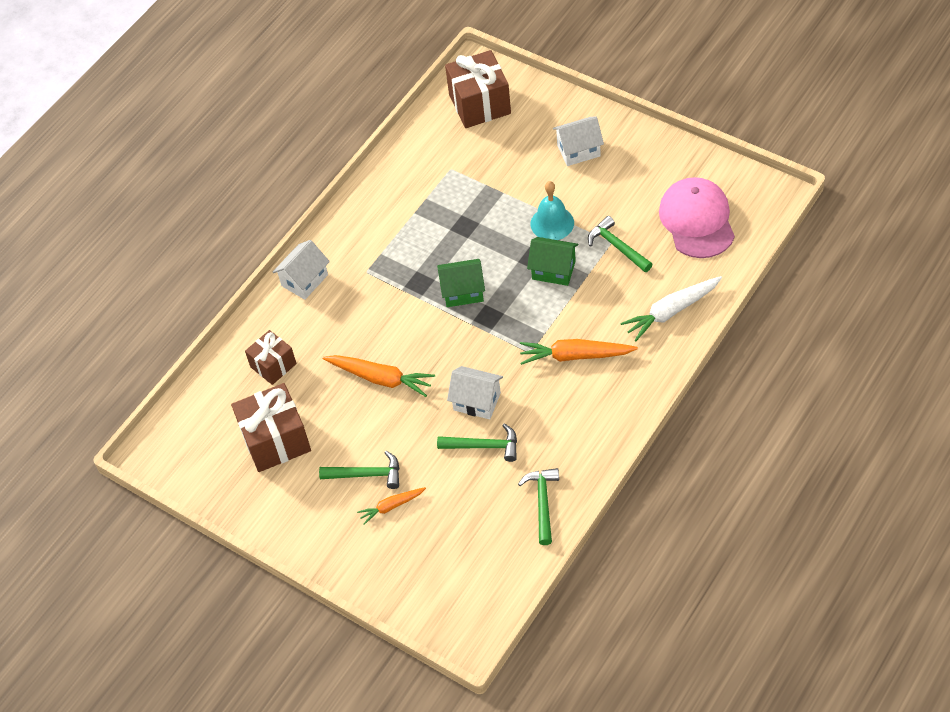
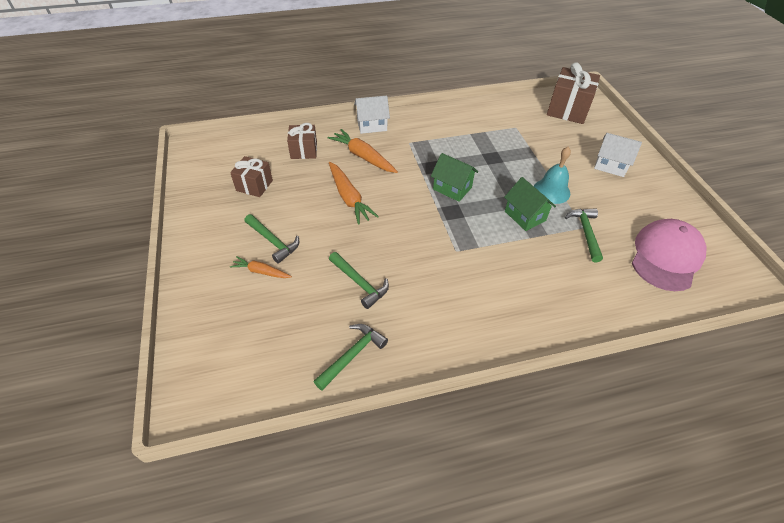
camera: 35 degrees right, 5 degrees down
(275, 440) = (254, 185): brown gift -> brown gift, size x0.61
(477, 401) = (388, 253): white house -> none
(575, 356) = (485, 276): orange carrot -> orange carrot (363, 156)
(671, 311) = (589, 301): white carrot -> none

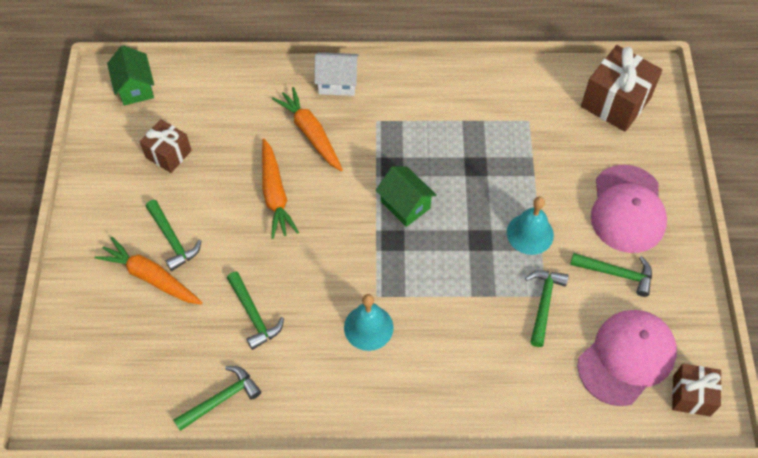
camera: 15 degrees right, 10 degrees up
(261, 271) = (151, 277): orange carrot -> orange carrot, size x1.69
(304, 151) = (240, 110): brown gift -> brown gift (691, 395)
(459, 274) = (368, 327): none -> turquoise bell
(525, 216) = (479, 264): green house -> green house (135, 88)
(610, 165) = (627, 209): white house -> pink cap
(626, 205) = (616, 274): none -> green hammer

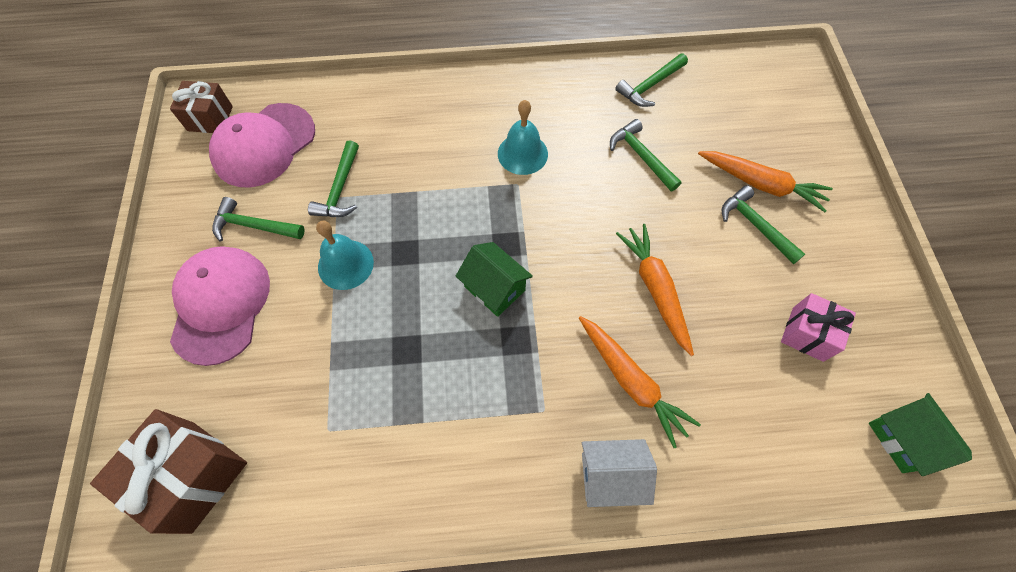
camera: 175 degrees right, 5 degrees up
(168, 154) = (807, 334): brown gift -> pink gift

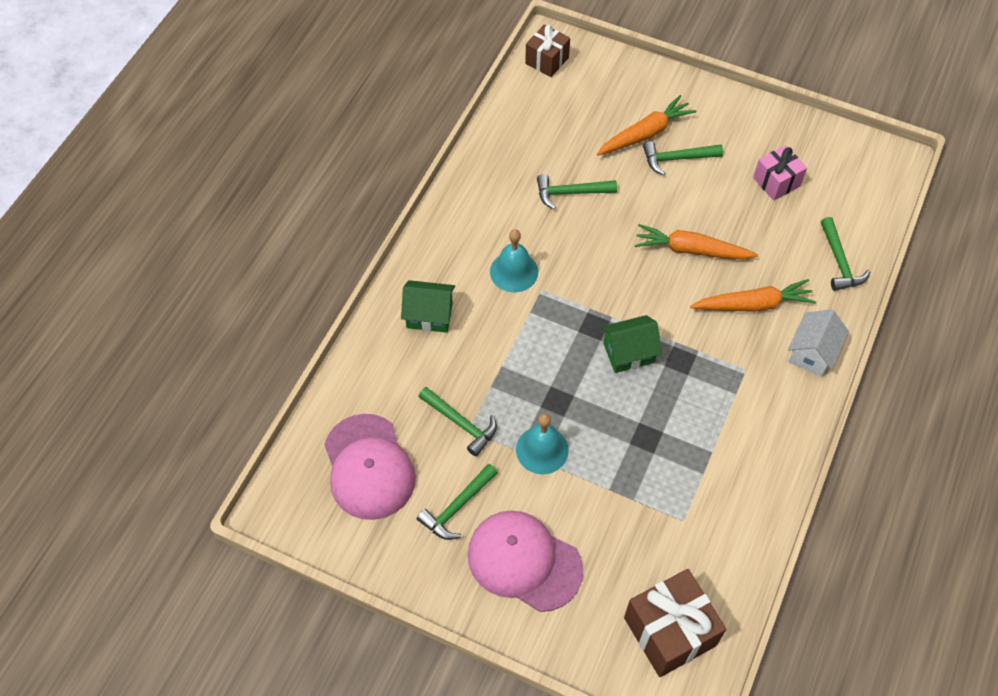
camera: 60 degrees left, 5 degrees down
(210, 118) = (302, 503): brown gift -> brown gift (547, 60)
(650, 86) = (505, 148): green hammer -> green hammer (839, 262)
(902, 439) = (872, 178): green house -> green house (429, 315)

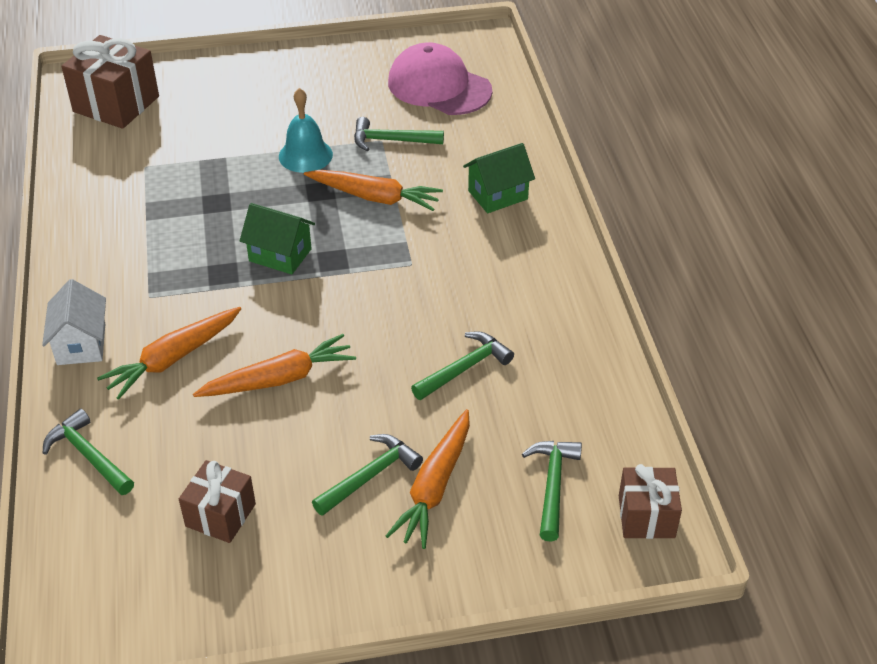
camera: 145 degrees right, 15 degrees down
(457, 507) = (345, 96): green hammer -> green hammer (552, 485)
(514, 271) = (454, 265): turquoise bell -> none
(521, 368) = (375, 197): none -> orange carrot
(524, 561) = (263, 91): pink cap -> none
(628, 353) = (280, 255): green house -> green house turned 75 degrees clockwise
(776, 182) = (220, 515): pink gift -> brown gift

